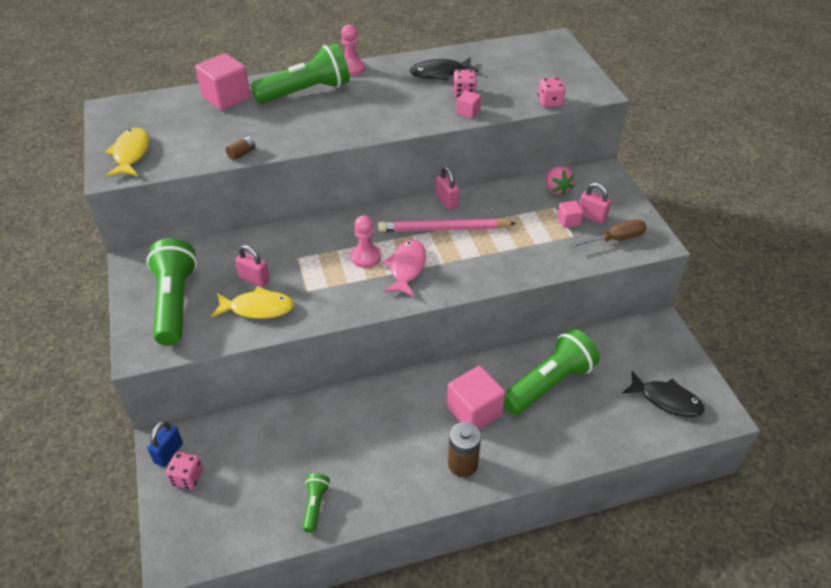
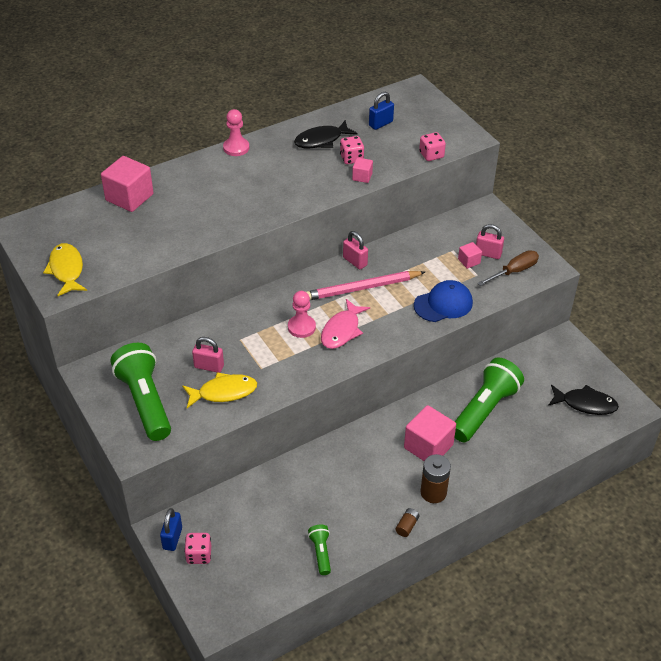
camera: 15 degrees left, 0 degrees up
(242, 154) = (172, 252): brown battery -> brown battery (407, 526)
(306, 92) = (203, 179): green flashlight -> none
(406, 268) = (342, 330): pink fish -> pink fish turned 150 degrees counterclockwise
(507, 66) = (380, 123): none -> blue padlock
(525, 260) = (443, 304): none -> blue cap
(556, 189) = (449, 232): pink strawberry -> none

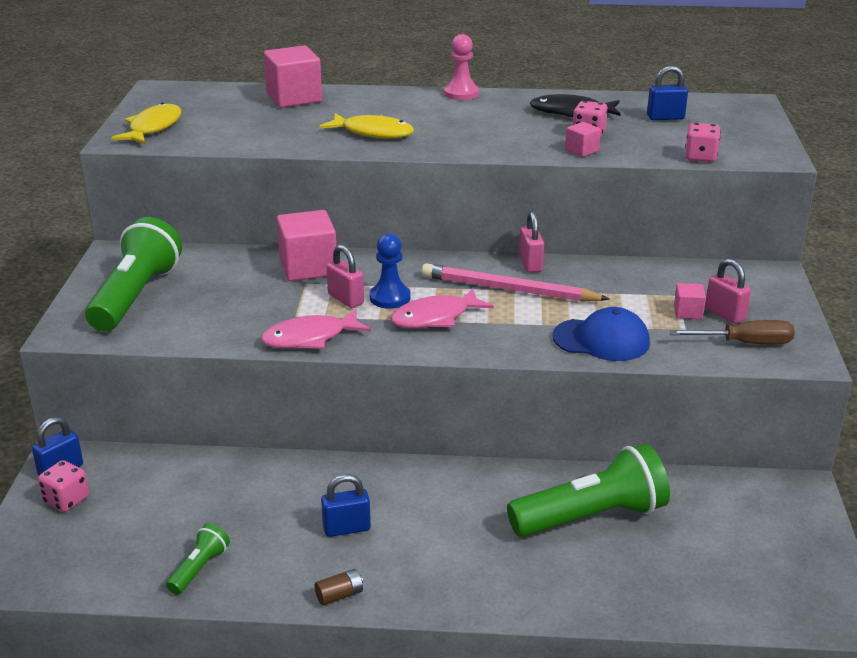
camera: 35 degrees right, 15 degrees down
(209, 366) = (241, 293): pink padlock -> pink padlock (345, 299)
(224, 392) = (226, 320): yellow fish -> yellow fish (373, 133)
(287, 381) = (309, 338): none -> pink fish
(301, 327) = (390, 298): pink pawn -> blue pawn
(372, 485) = (346, 528): none -> blue padlock
(428, 446) = (467, 522): pink cube -> pink cube (308, 267)
(433, 492) = (417, 575): brown battery -> none
(585, 404) = (761, 577): black fish -> none

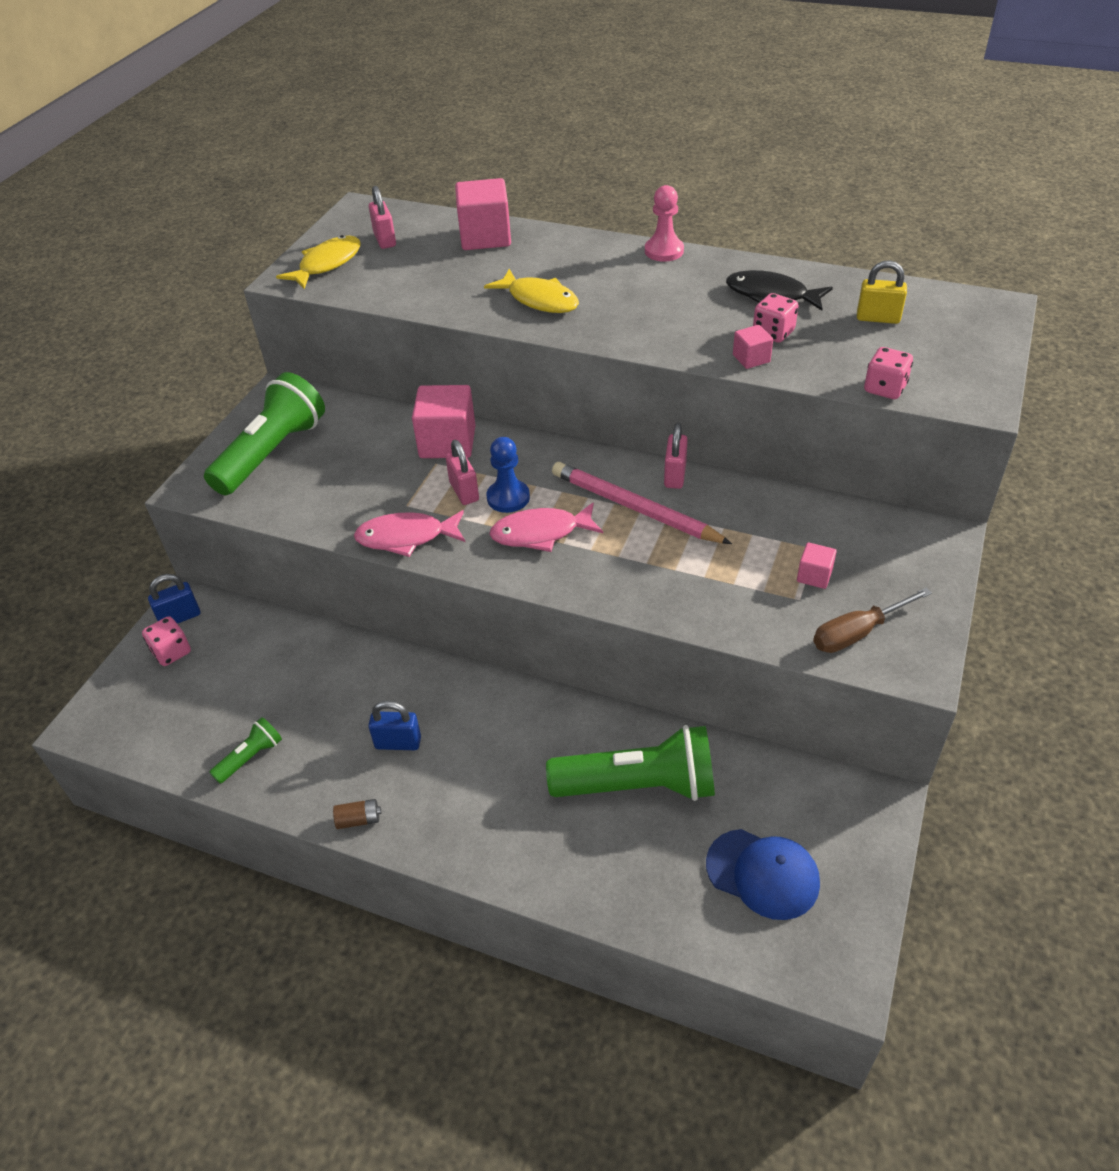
camera: 20 degrees right, 15 degrees up
(601, 340) = (698, 597): blue cap -> blue cap (763, 874)
(665, 118) = (878, 318): blue padlock -> yellow padlock
(725, 314) = (855, 586): pink padlock -> pink padlock (385, 240)
(745, 343) = (857, 633): brown screwdriver -> brown screwdriver turned 135 degrees clockwise

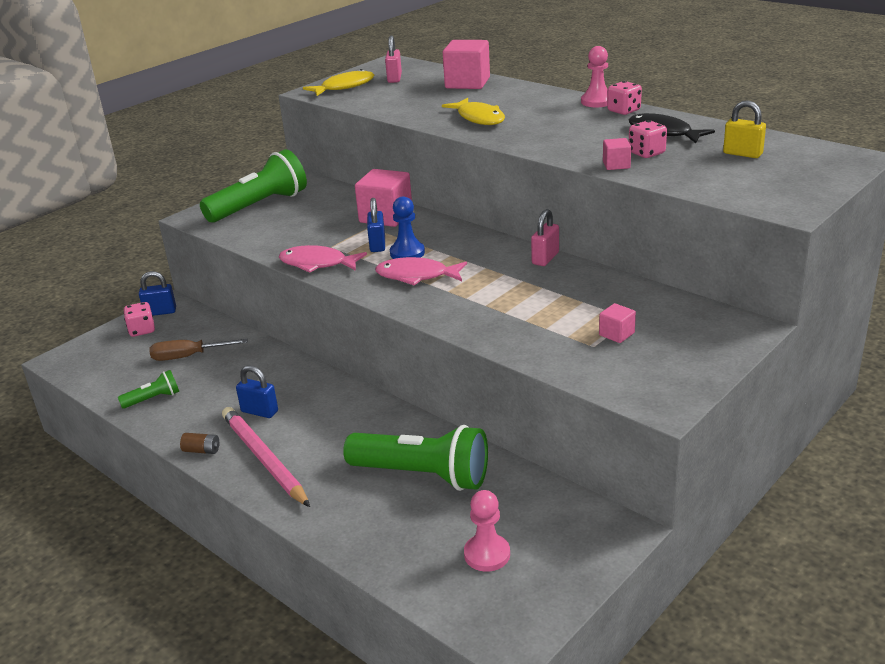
camera: 20 degrees right, 15 degrees down
(464, 491) = (377, 245): pink padlock -> blue padlock
(634, 508) = (499, 272): pink pencil -> pink pencil (264, 459)
(763, 874) = (487, 554): blue cap -> pink pawn
(857, 633) = (627, 374): brown screwdriver -> brown screwdriver (188, 356)
(885, 388) = (713, 193): pink dice -> pink dice (623, 111)

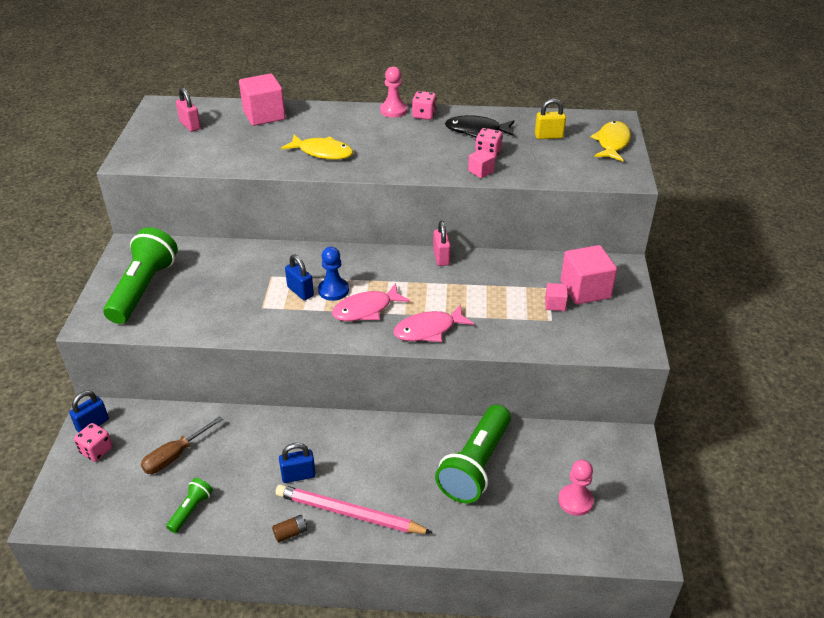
camera: 40 degrees left, 10 degrees up
(317, 264) = (271, 329): pink fish -> pink fish (428, 330)
(344, 87) = (154, 147): yellow fish -> yellow fish (612, 143)
(386, 216) = (274, 261): pink cube -> pink cube (585, 289)
(422, 475) = (476, 465): green flashlight -> green flashlight turned 135 degrees clockwise

